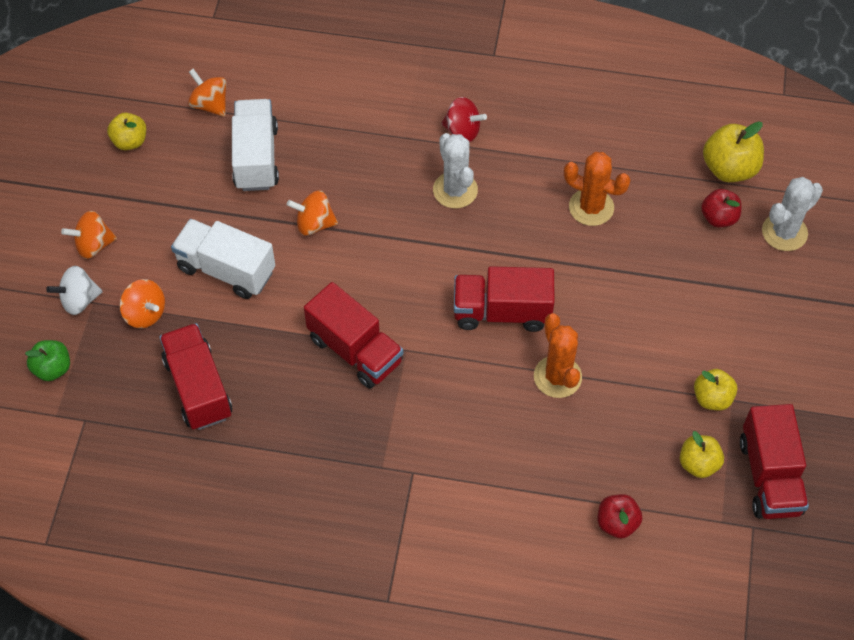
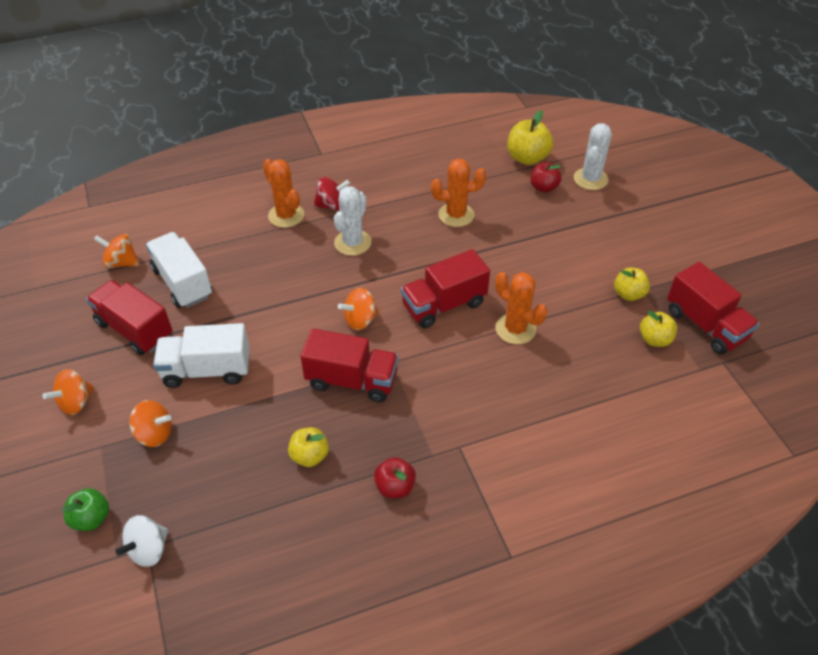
camera: 30 degrees left, 10 degrees down
(79, 300) = (86, 451): white spinning top -> white spinning top (148, 550)
(130, 141) = (66, 314): yellow apple -> yellow apple (310, 456)
(198, 388) = (238, 470): red truck -> red truck (134, 329)
(314, 224) = (259, 308): orange spinning top -> orange spinning top (360, 320)
(406, 122) = (286, 215): none -> orange cactus
(455, 190) = (352, 243): white cactus -> white cactus turned 75 degrees clockwise
(617, 523) = (634, 406): red apple -> red apple (395, 487)

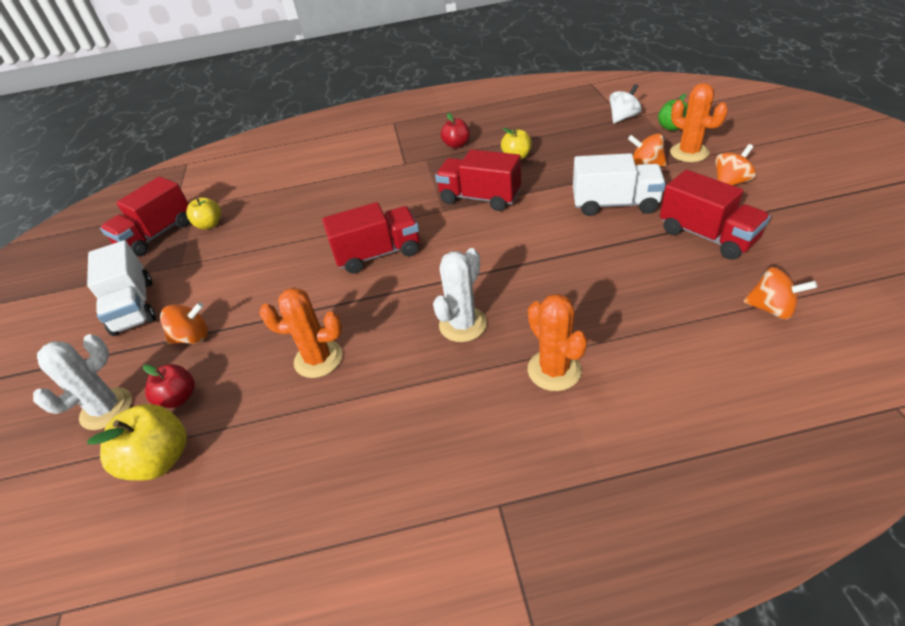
camera: 165 degrees left, 5 degrees down
(182, 283) = (673, 281): white truck -> white truck (134, 307)
(332, 205) = (486, 384): red spinning top -> none
(360, 320) = (466, 241): orange spinning top -> orange spinning top (192, 337)
(515, 329) = (321, 233): orange cactus -> orange cactus (689, 153)
(628, 294) = (197, 260): yellow apple -> none
(705, 325) = (157, 235): red truck -> red truck turned 120 degrees counterclockwise

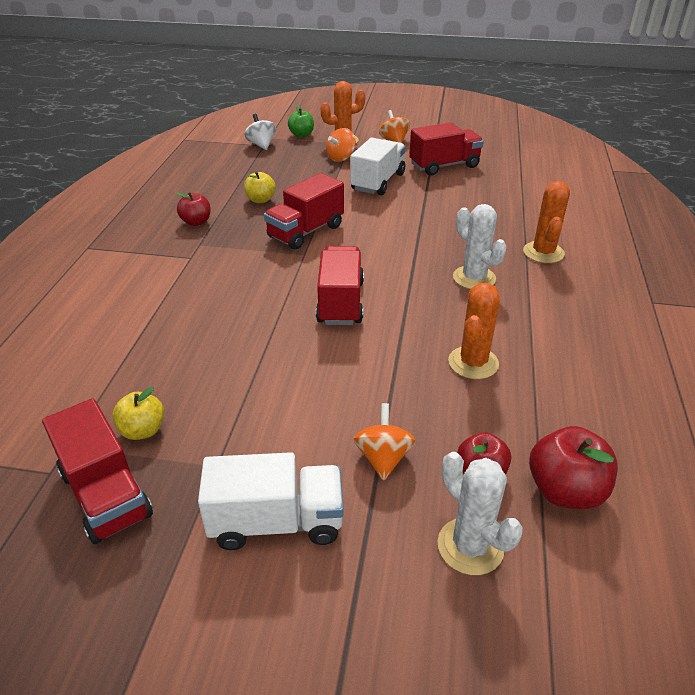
camera: 75 degrees left, 5 degrees down
(160, 459) = (565, 491): yellow apple -> red apple
(554, 370) = (543, 252): orange cactus -> orange cactus turned 75 degrees counterclockwise
(771, 308) = (526, 172): orange spinning top -> none

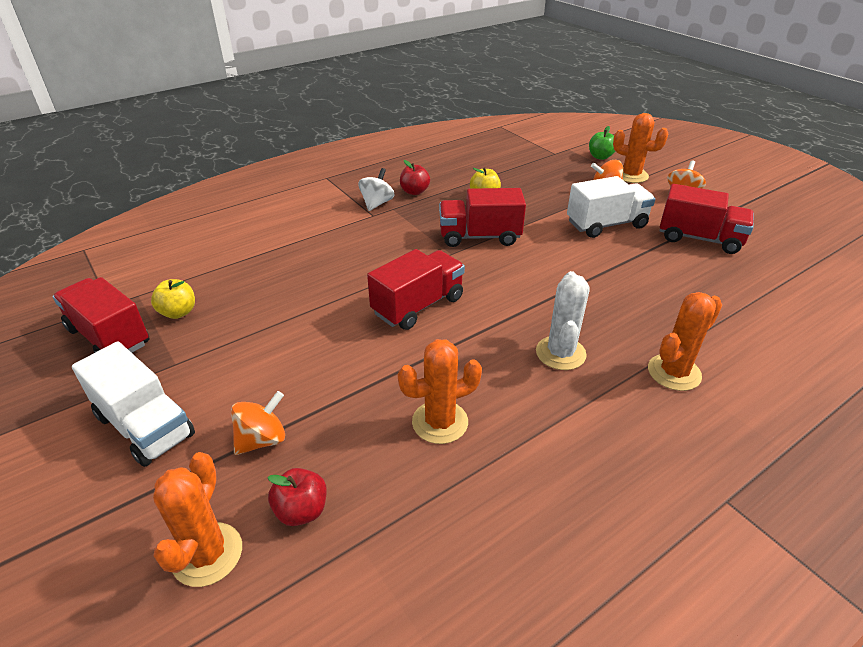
camera: 45 degrees right, 0 degrees up
(106, 494) = (109, 337): red truck -> red truck turned 120 degrees clockwise
(261, 145) = (553, 152): white spinning top -> white spinning top (377, 203)
(470, 546) = (207, 554): white cactus -> orange cactus
(565, 491) = (336, 586): red apple -> none

